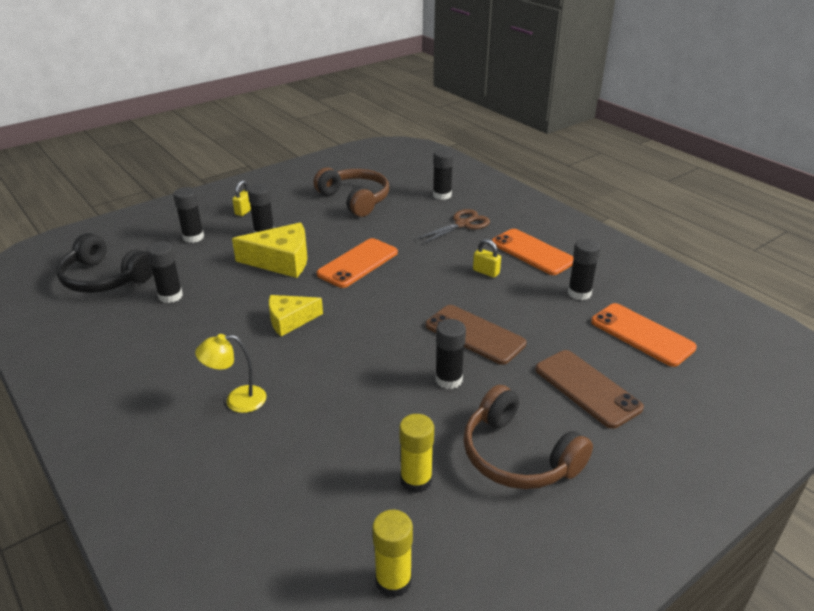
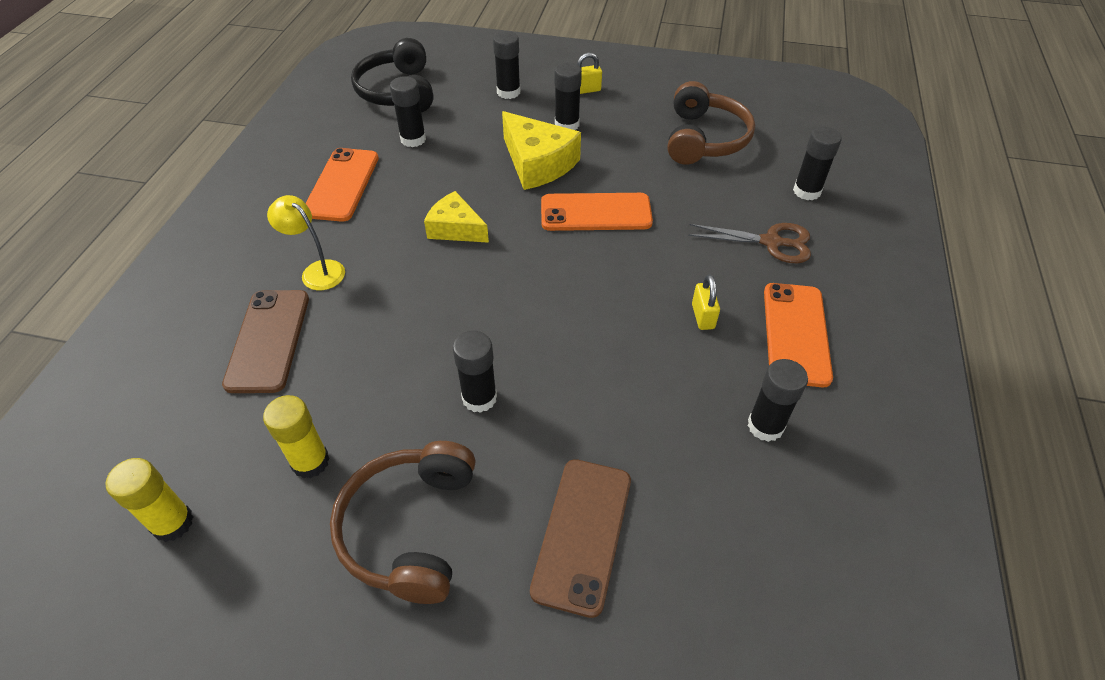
camera: 50 degrees right, 15 degrees up
(474, 335) = (576, 375): brown phone -> brown phone (268, 340)
(641, 335) = (751, 540): orange phone -> orange phone (342, 185)

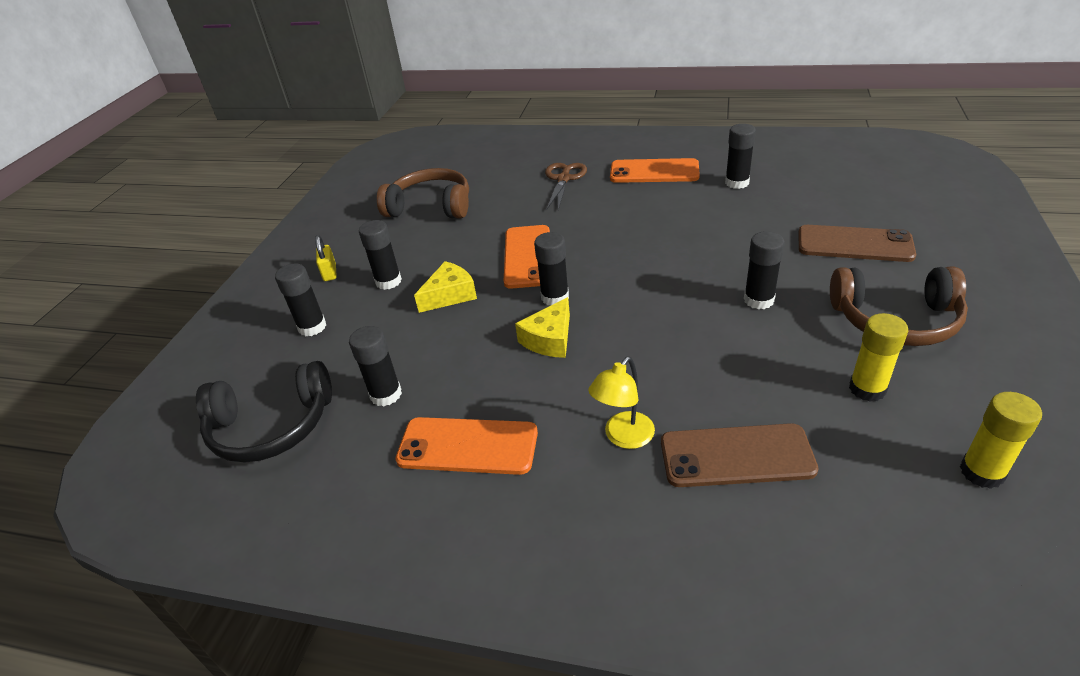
camera: 85 degrees left, 10 degrees down
(537, 163) = (450, 295): yellow cheese -> yellow cheese, size x0.65
(703, 316) = (645, 205): yellow padlock -> none
(807, 191) = (506, 165): black glue stick -> black glue stick (555, 297)

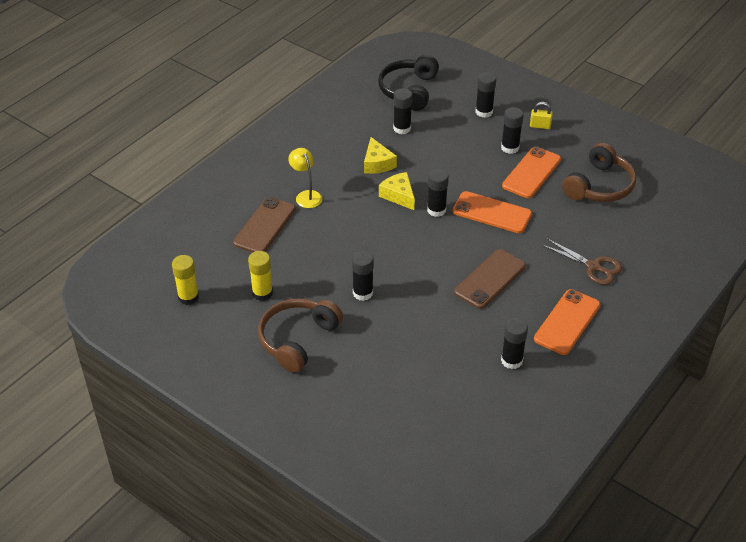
camera: 110 degrees right, 5 degrees up
(450, 295) = (474, 169): yellow cheese -> yellow cheese (377, 163)
(467, 446) = (343, 146): orange phone -> orange phone (531, 173)
(854, 244) = (380, 372): brown phone -> brown phone (490, 279)

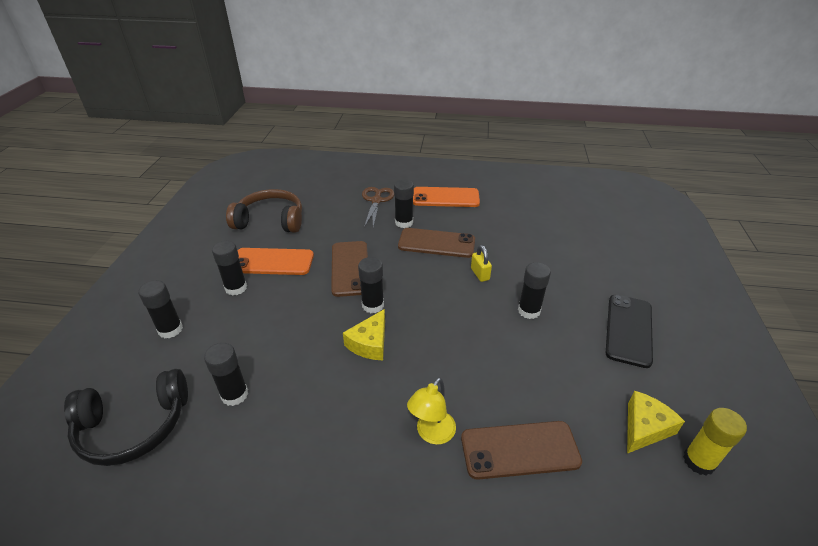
camera: 120 degrees left, 5 degrees down
(262, 293) = (612, 389): yellow glue stick -> none
(297, 339) = (628, 330): brown headphones -> black phone
(377, 163) = (322, 388): yellow cheese -> yellow cheese (645, 428)
(491, 213) = (350, 268): orange phone -> brown phone
(511, 360) = (507, 210): black glue stick -> black glue stick (404, 222)
(540, 126) = (186, 279): yellow padlock -> yellow padlock (480, 274)

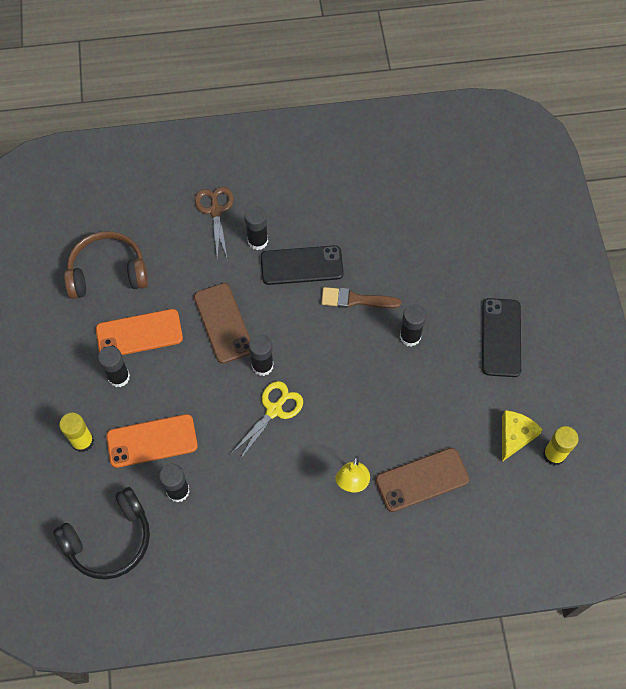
camera: 15 degrees left, 25 degrees up
(170, 329) = (82, 441): black glue stick -> yellow glue stick
(370, 343) = (274, 410): yellow cheese -> yellow scissors
(436, 243) = (302, 265): brown phone -> black phone
(445, 198) = (293, 187): orange phone -> orange phone (152, 441)
(480, 274) = (355, 300): yellow padlock -> brown brush

